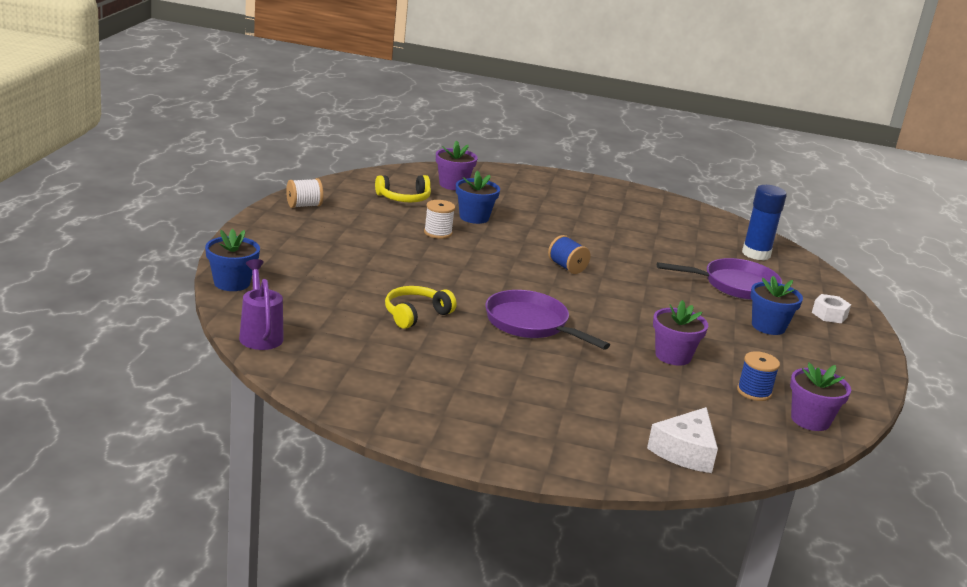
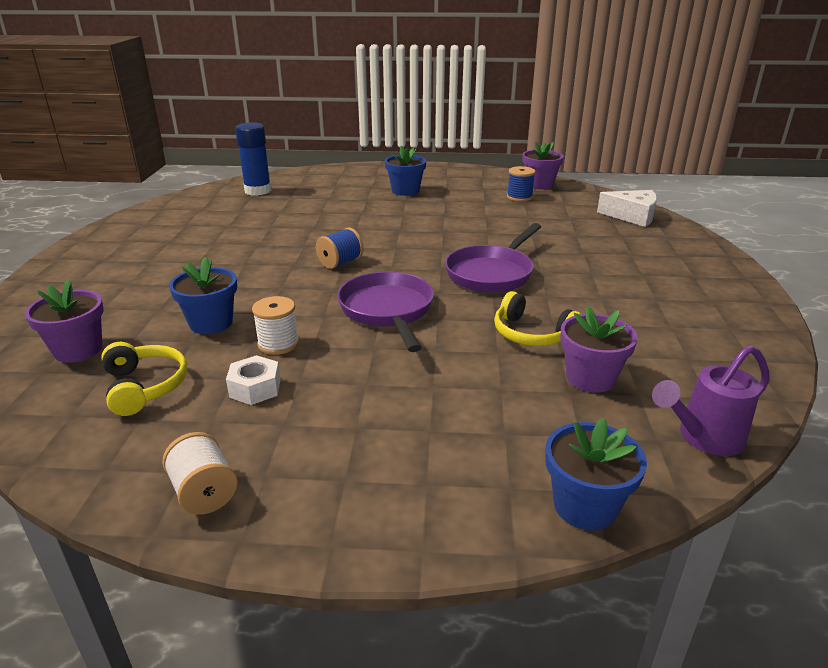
camera: 95 degrees left, 5 degrees up
(673, 356) = (491, 219): purple flower pot -> purple flower pot (590, 378)
(735, 285) = (333, 199): purple pan -> purple pan (387, 311)
(829, 315) = (366, 174): white nut -> white nut (255, 388)

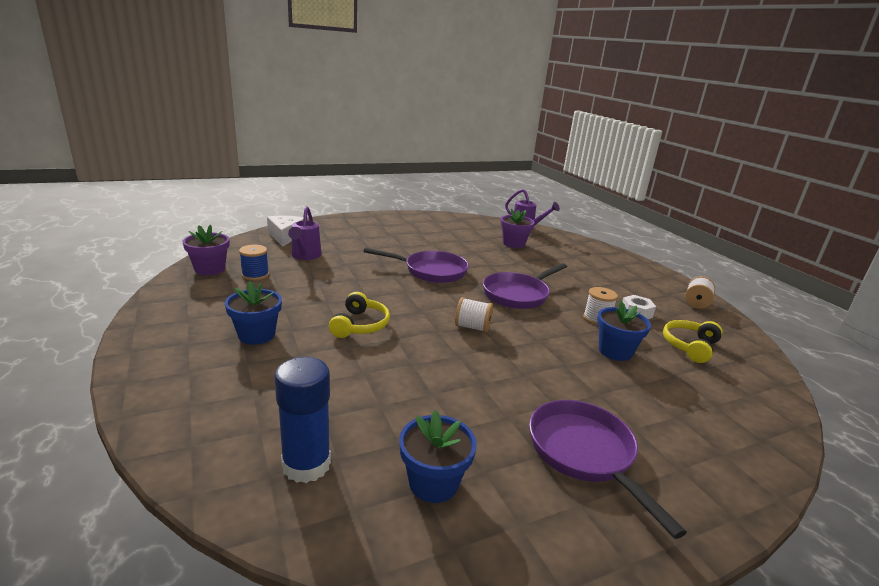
camera: 120 degrees left, 5 degrees down
(78, 350) = (717, 393): purple flower pot -> none
(146, 255) = (584, 453): none -> purple pan
(340, 262) = (472, 327): blue spool -> white spool
(531, 334) = (492, 256): yellow headphones -> yellow headphones (360, 325)
(563, 218) = (305, 256): none -> purple watering can
(585, 506) = (587, 243): blue flower pot -> blue flower pot (433, 483)

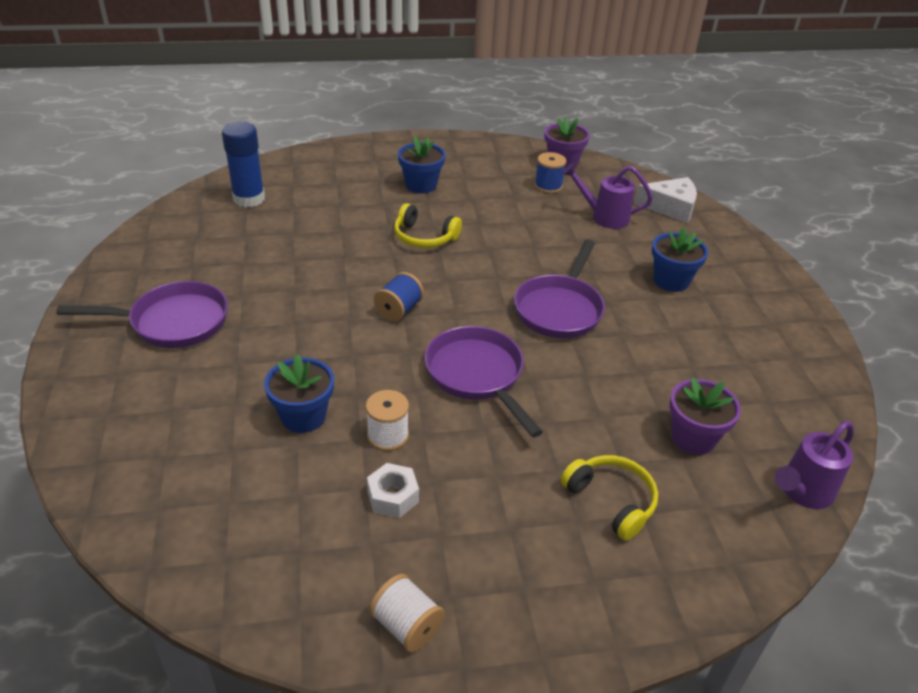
camera: 105 degrees right, 15 degrees up
(433, 483) = (199, 243): blue flower pot -> blue flower pot (671, 281)
(472, 327) = (399, 310): white spool -> blue spool
(689, 346) = (281, 511): yellow headphones -> yellow headphones (611, 501)

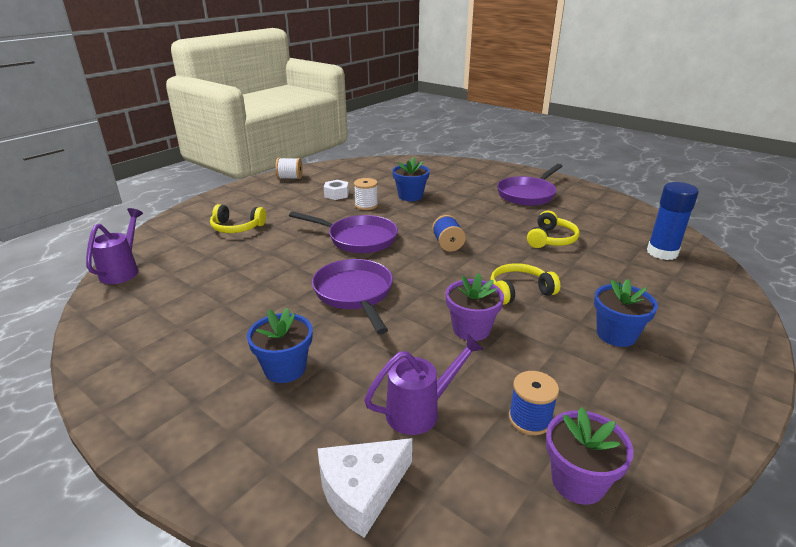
camera: 140 degrees right, 10 degrees down
(297, 258) = (551, 239): none -> yellow headphones
(693, 437) = (204, 266): purple flower pot -> purple flower pot (471, 329)

